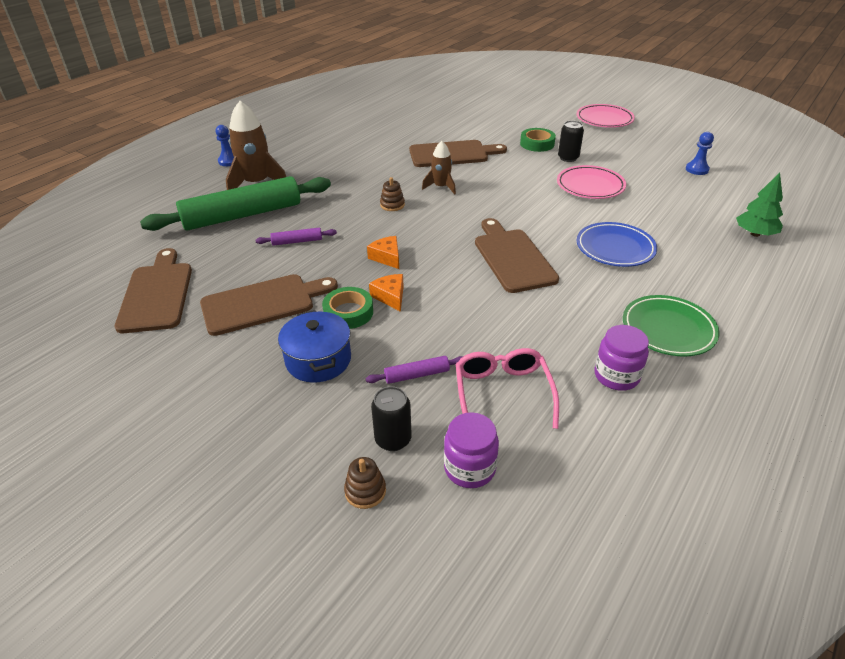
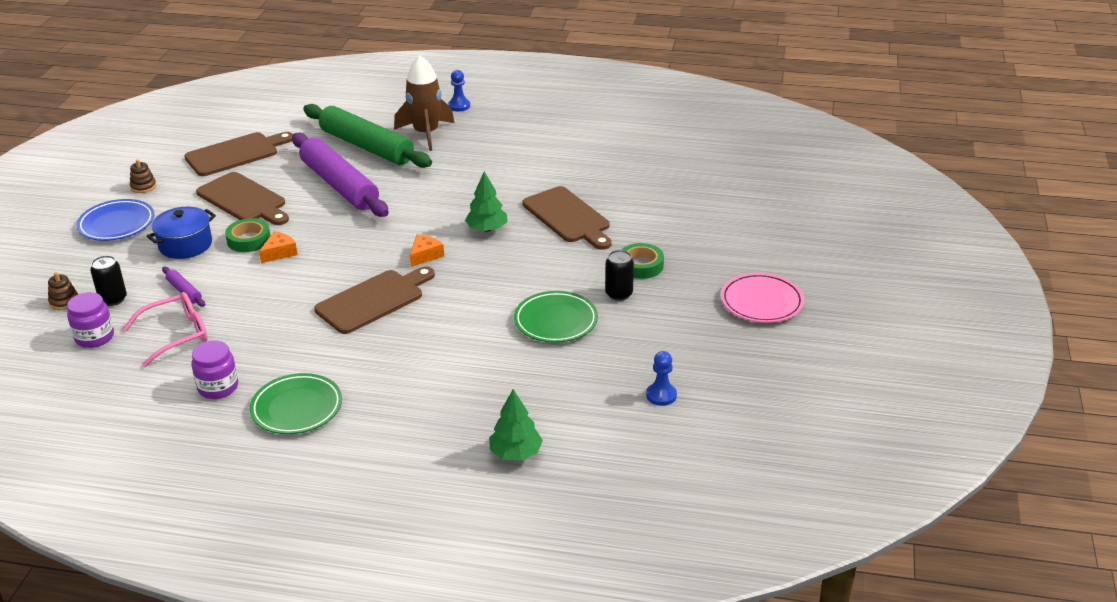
camera: 65 degrees right, 5 degrees down
(297, 241) = (339, 185): purple rolling pin -> purple rolling pin, size x2.48
(387, 257) = (338, 235): orange cheese -> orange cheese (425, 255)
(392, 205) = (432, 212): brown stacking toy -> brown stacking toy (143, 186)
(441, 187) = (487, 229): brown rocket -> green tree
(590, 186) = (555, 321): pink plate -> green plate
(615, 248) = (425, 358): blue plate -> blue plate (117, 224)

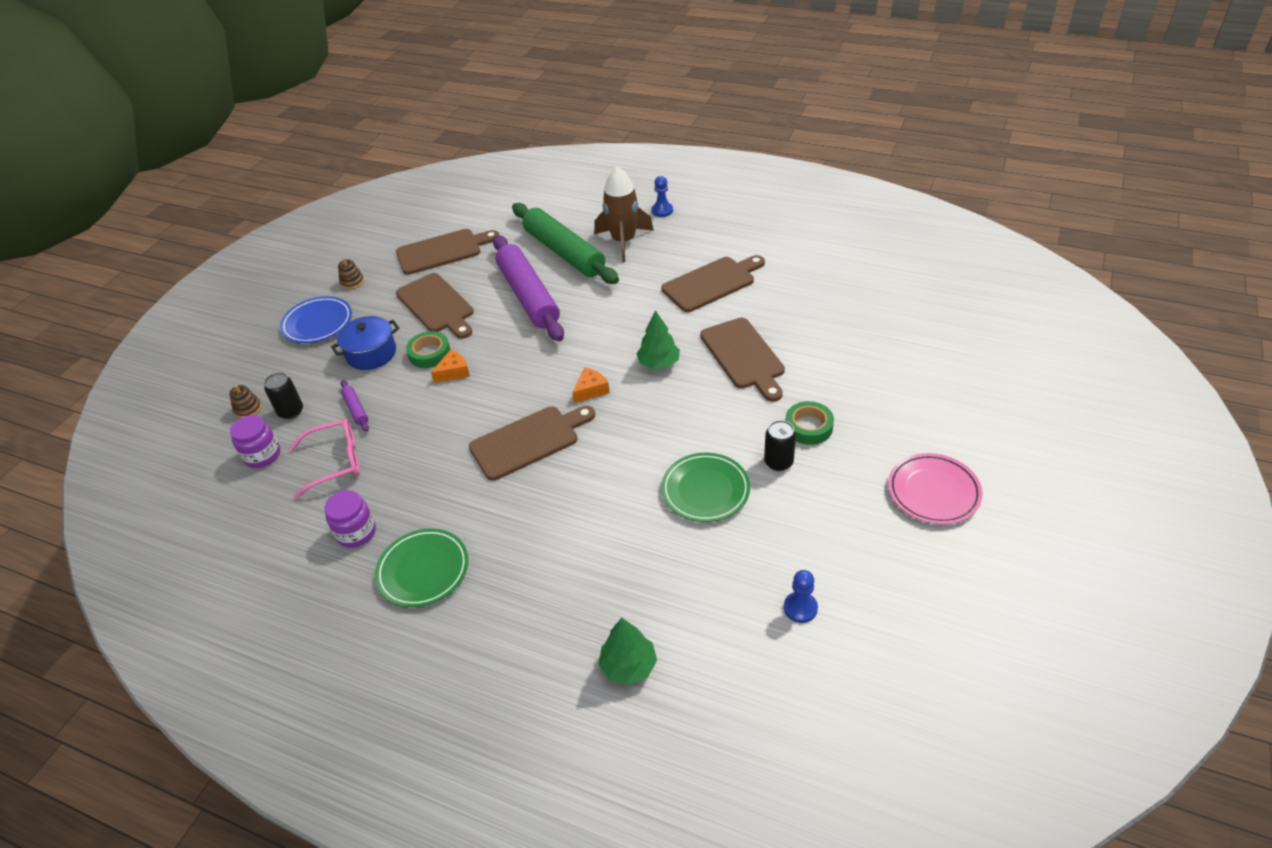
camera: 15 degrees right, 10 degrees up
(523, 162) = (711, 283): none -> brown cutting board

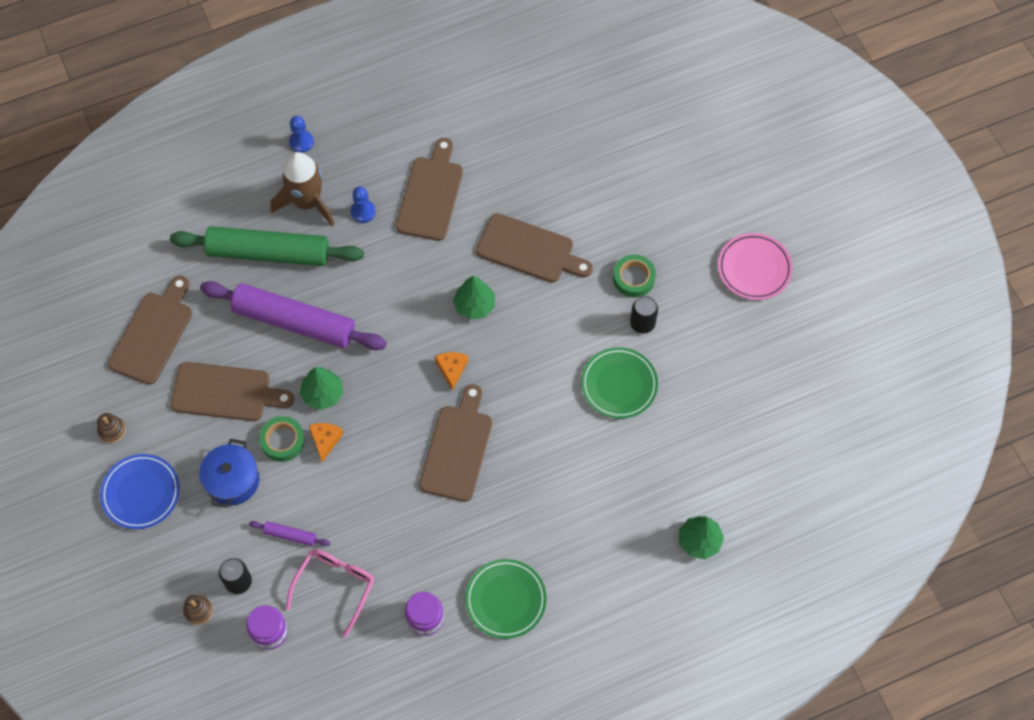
camera: 50 degrees left, 20 degrees up
(489, 345) = (323, 394): none -> green tree
(800, 608) = (754, 418): blue pawn -> blue pawn (363, 212)

